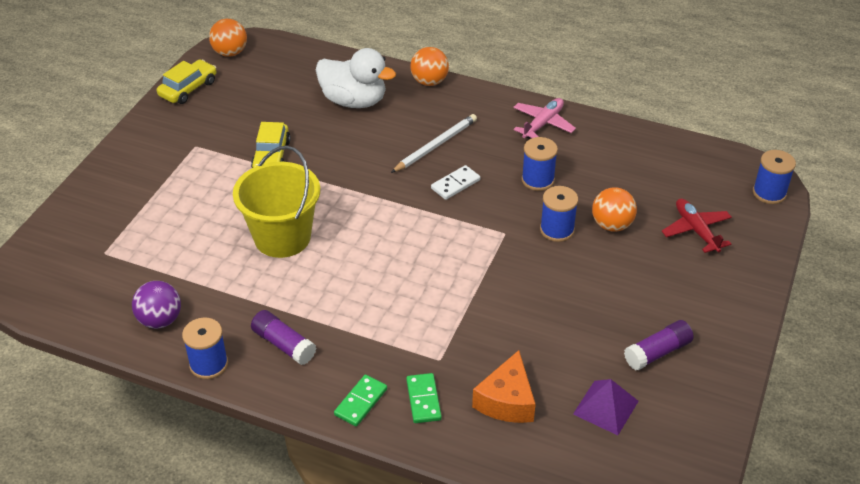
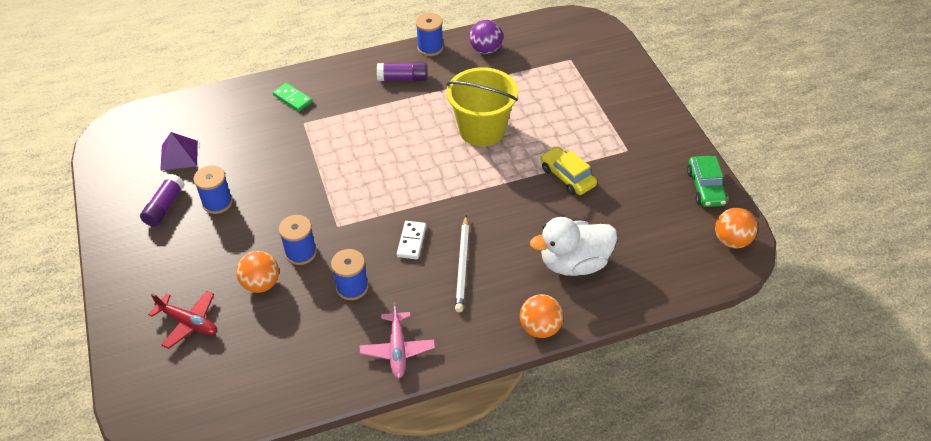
camera: 140 degrees right, 5 degrees up
(188, 88) = (705, 187): yellow car -> green car
(361, 402) = (326, 78): green domino -> none
(507, 401) = (243, 125): orange cheese -> none
(769, 193) = (141, 407): blue spool -> blue spool (217, 202)

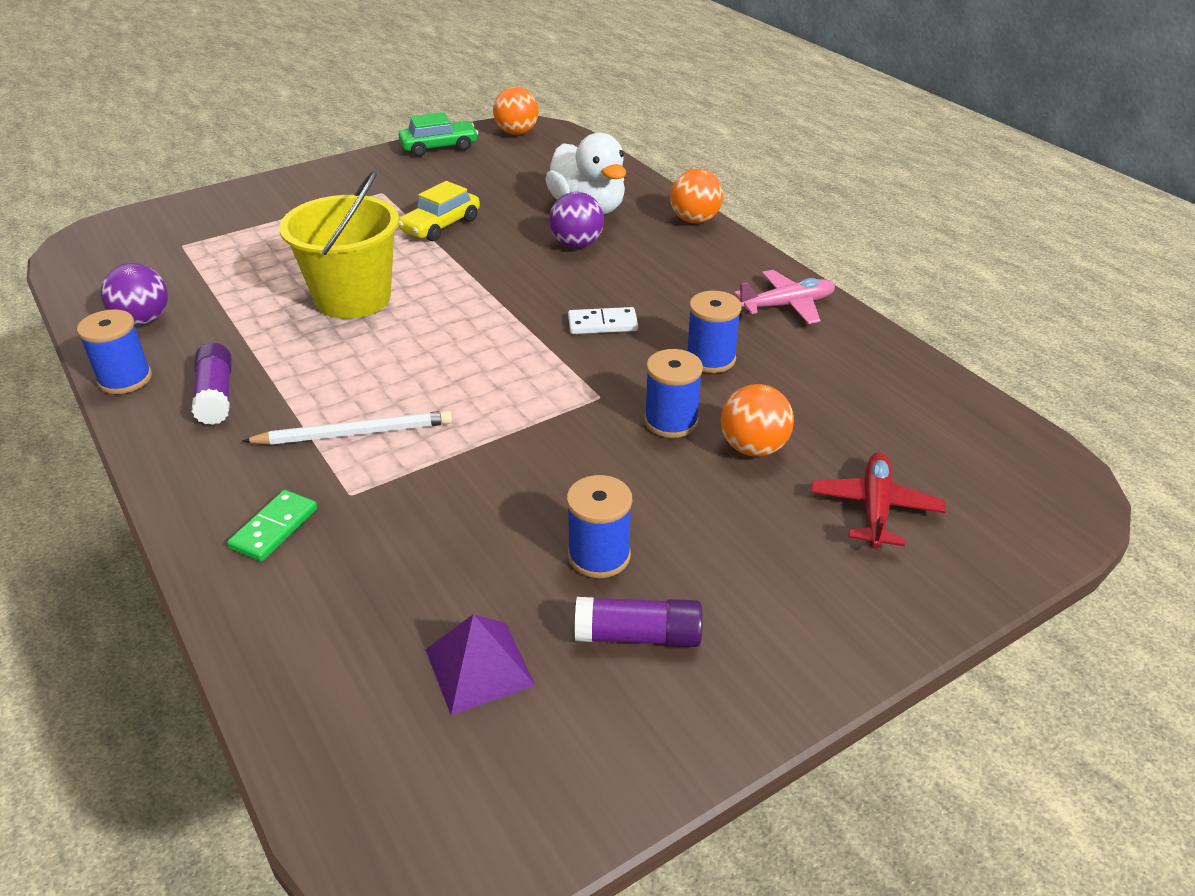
camera: 105 degrees left, 10 degrees down
(463, 265) = (627, 279): white pencil -> white pencil (354, 433)
(520, 246) = (577, 244): none -> purple ball

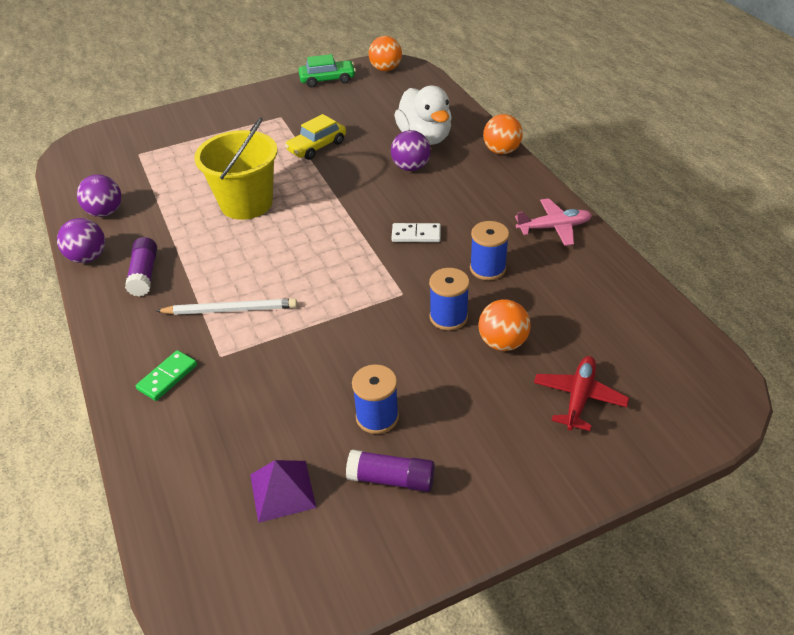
camera: 10 degrees right, 5 degrees up
(125, 379) = (88, 257): blue spool -> purple ball

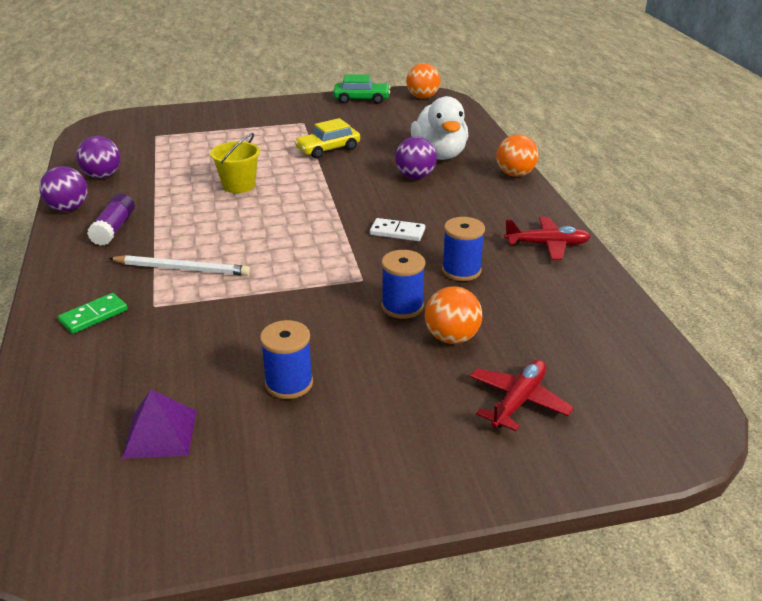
camera: 10 degrees right, 10 degrees down
(246, 203) = (239, 185): yellow bucket -> yellow bucket, size x0.60
(391, 479) = (279, 443): purple glue stick -> none
(554, 227) = (547, 245): pink plane -> red plane

